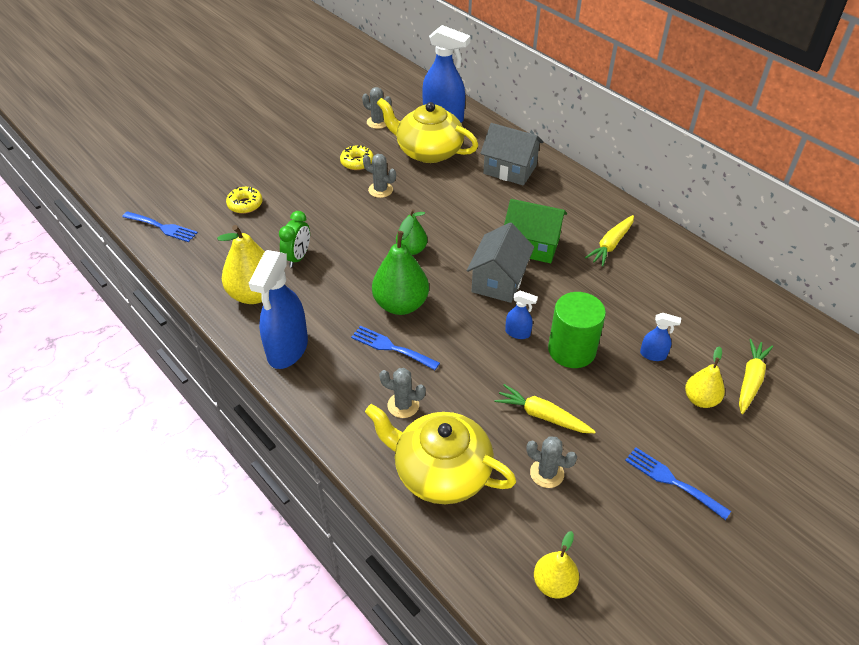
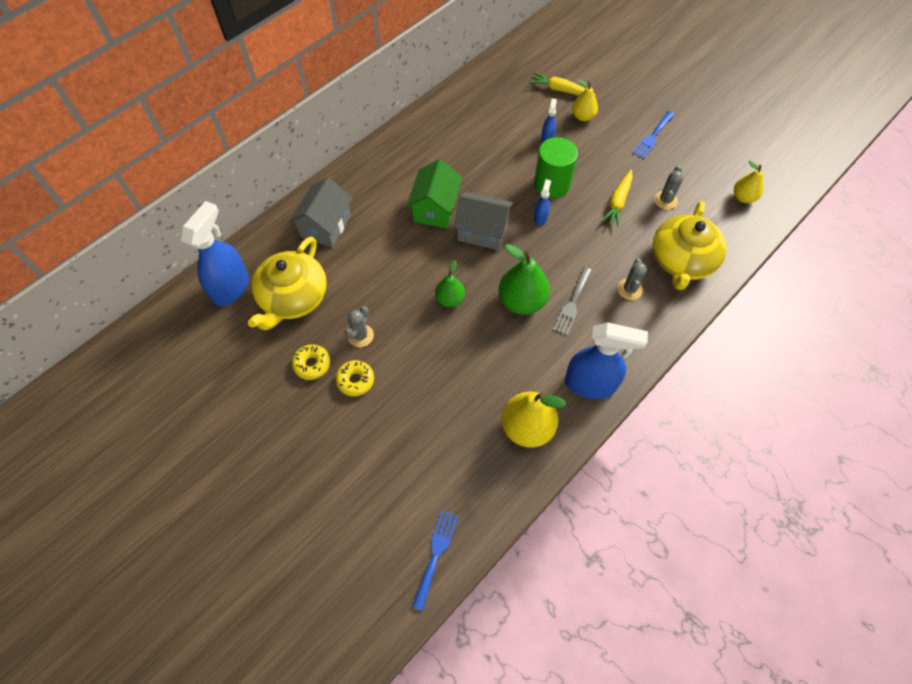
camera: 95 degrees left, 15 degrees up
(245, 204) = (390, 469): yellow donut -> yellow donut (355, 380)
(298, 257) = (471, 397): green clock -> none
(378, 122) = (234, 353): grey cactus -> none
(391, 347) = (572, 303): blue fork -> grey fork
(611, 245) = (430, 155): yellow carrot -> none

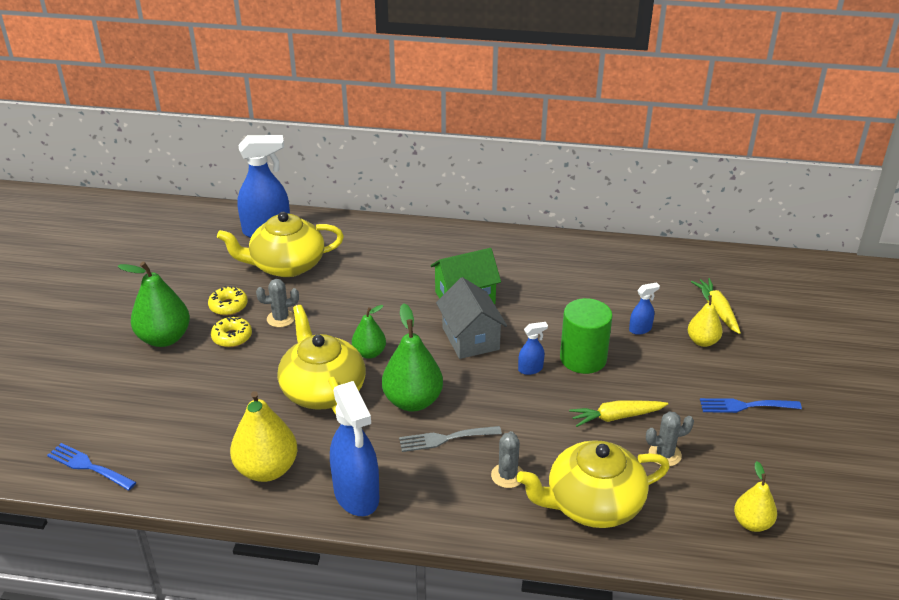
camera: 55 degrees right, 25 degrees down
(315, 431) = (164, 338): none -> green pear
(326, 226) = (377, 247): grey house -> none
(436, 554) = (88, 466): blue fork -> blue fork turned 135 degrees counterclockwise
(468, 350) = (322, 390): none -> yellow teapot
(629, 289) = (507, 476): grey cactus -> grey cactus turned 60 degrees counterclockwise

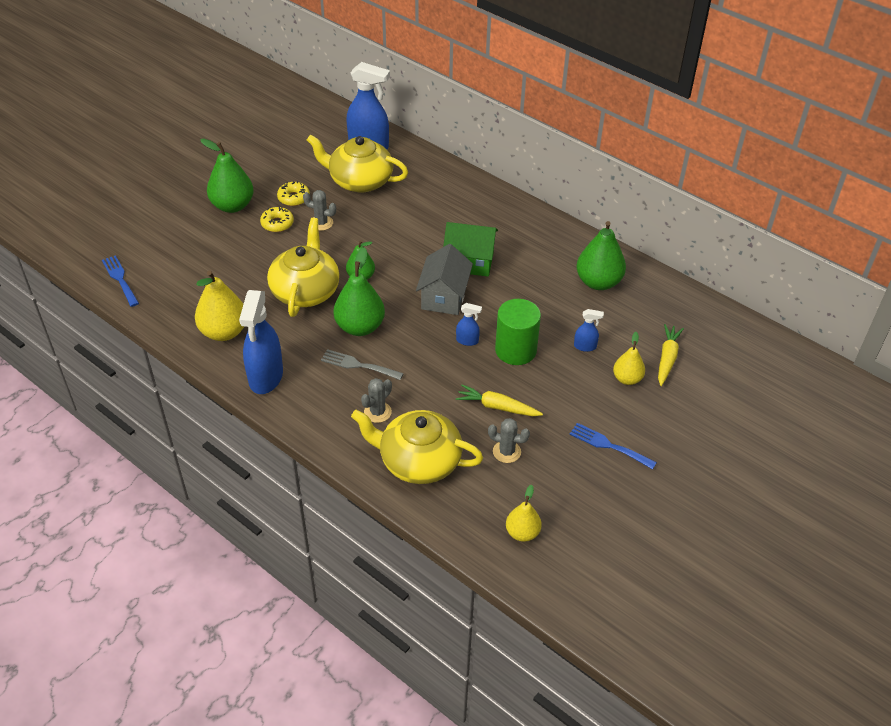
camera: 30 degrees right, 10 degrees up
(597, 270) = (598, 282): none -> green pear

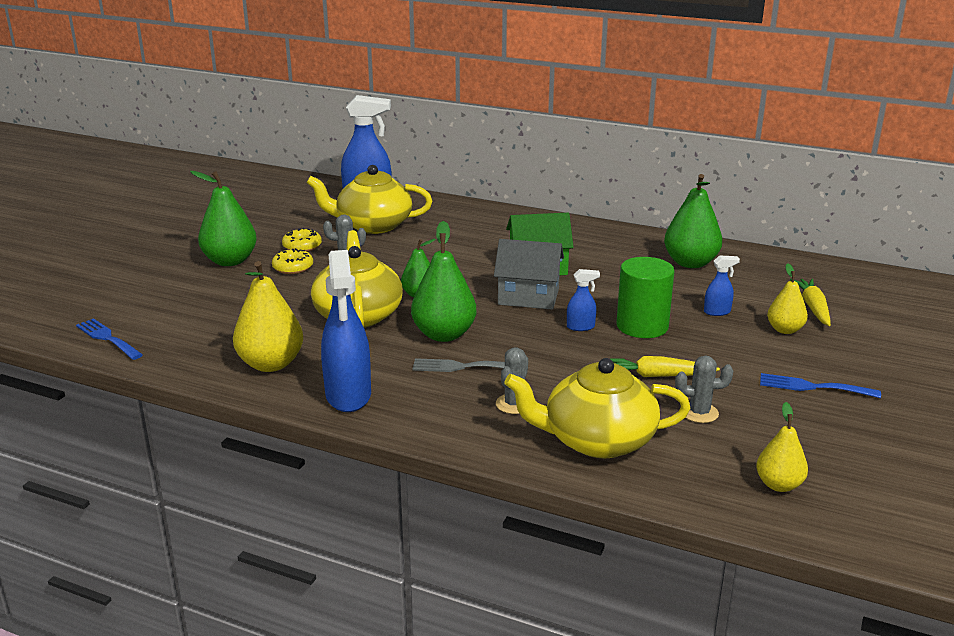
camera: 15 degrees left, 20 degrees down
(444, 297) = (528, 297): grey house -> grey house turned 75 degrees counterclockwise

